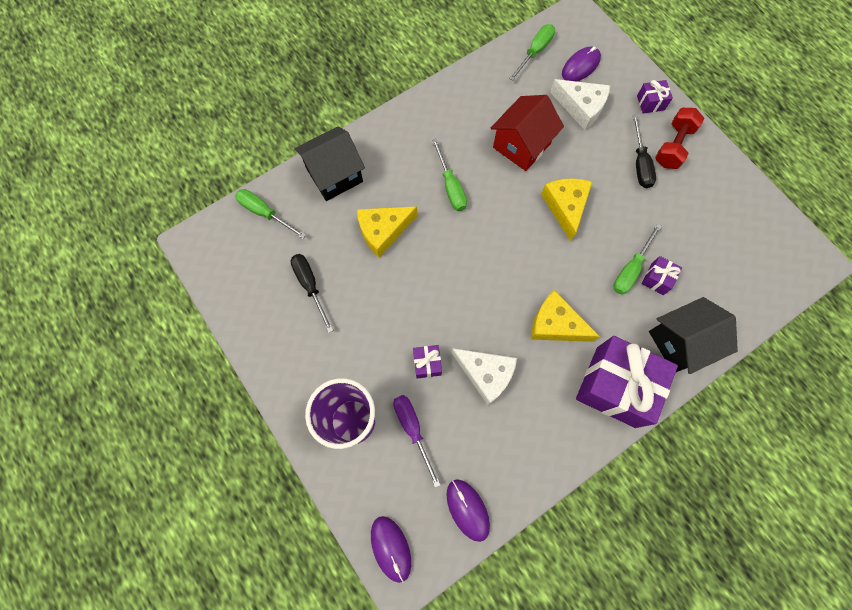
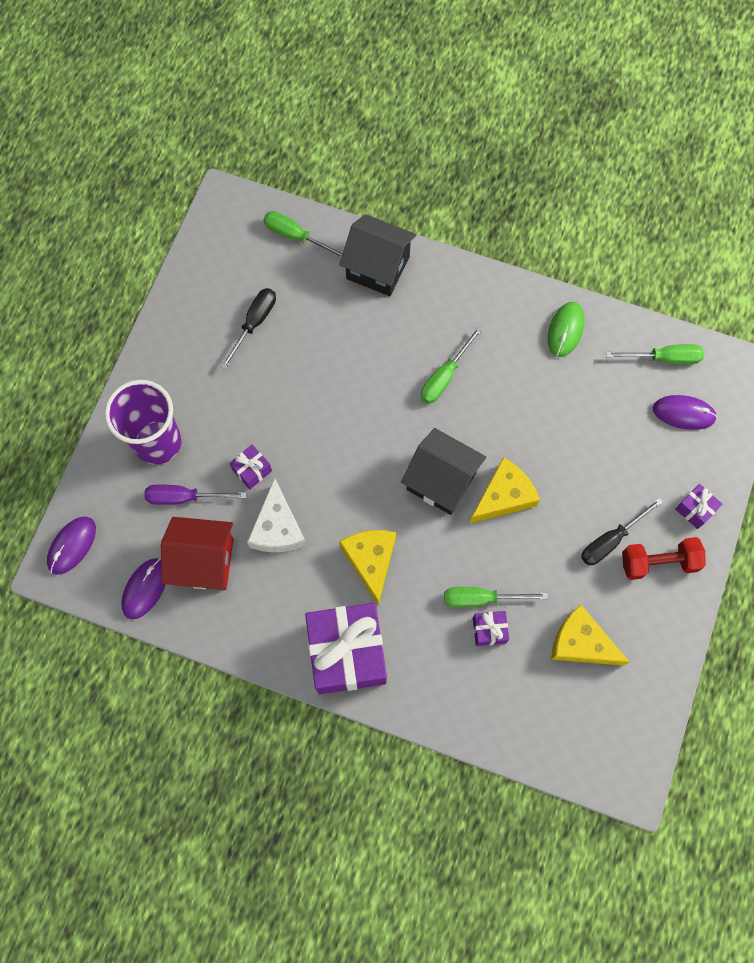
camera: 55 degrees right, 0 degrees up
(265, 213) = (296, 236): green screwdriver -> green screwdriver turned 60 degrees counterclockwise
(383, 231) = (353, 348): yellow cheese -> yellow cheese (581, 643)
(413, 429) = (184, 497): purple screwdriver -> purple screwdriver turned 120 degrees counterclockwise
(473, 93) = (565, 330): none -> green mouse
(521, 145) = (541, 413): red house -> red house (204, 561)
(581, 107) = (632, 443): white cheese -> none
(680, 342) = (436, 690): black house -> black house (441, 481)

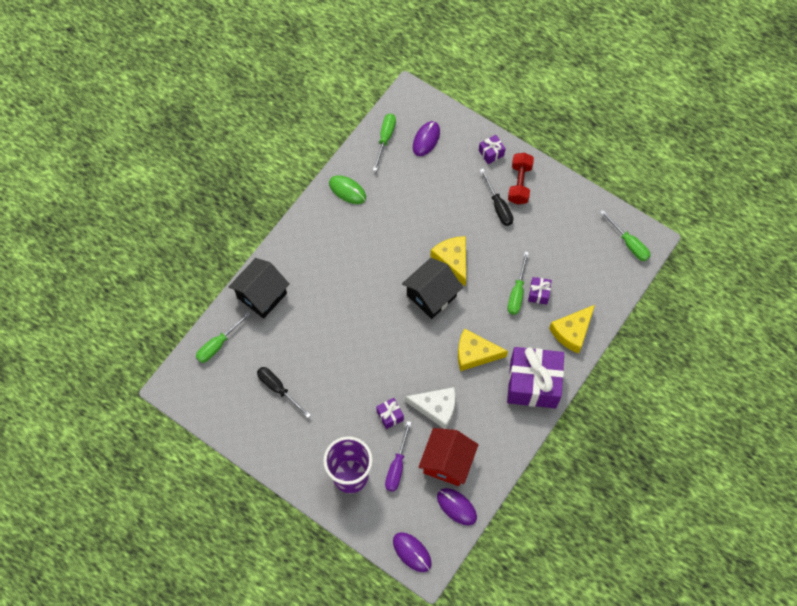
camera: 75 degrees left, 5 degrees down
(444, 376) = (358, 274): green screwdriver -> green screwdriver (629, 243)
(581, 643) = (559, 242): yellow cheese -> yellow cheese (572, 331)

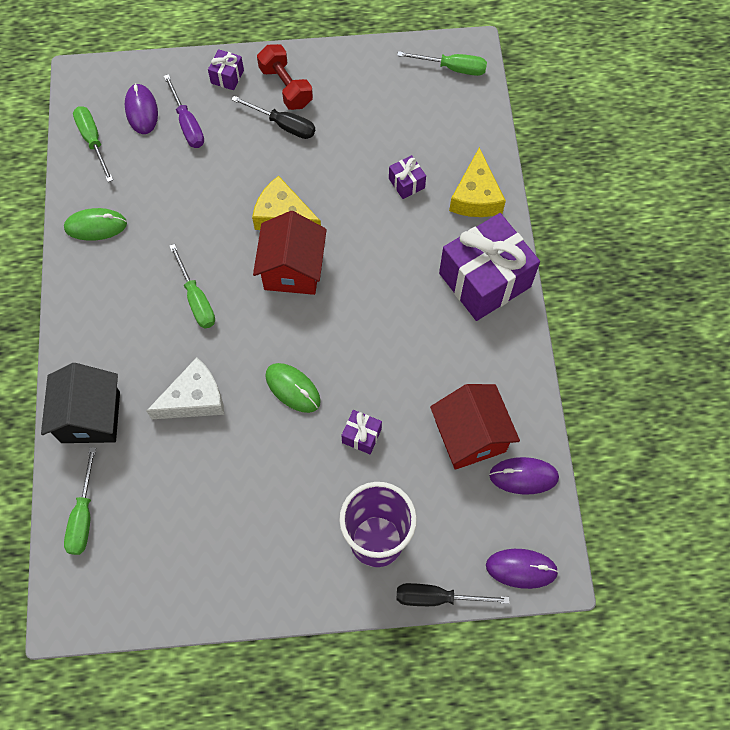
camera: 40 degrees left, 0 degrees up
(278, 389) = (204, 509): black screwdriver -> black screwdriver (437, 597)
(375, 361) = (293, 388): none -> green mouse
(397, 466) = (419, 486): purple screwdriver -> purple screwdriver (187, 124)
(431, 295) = (292, 270): black house -> red house
(436, 408) = (405, 387): white cheese -> white cheese (194, 399)
(475, 353) = (395, 295): yellow cheese -> none
(517, 293) = (383, 199): green screwdriver -> green screwdriver (196, 299)

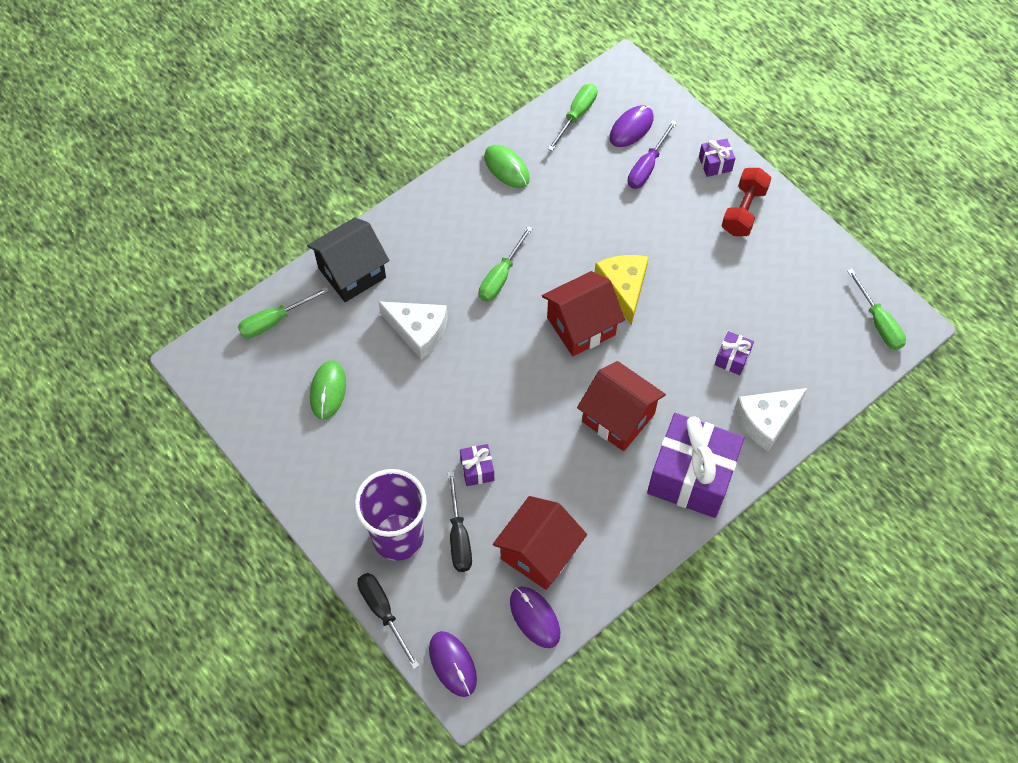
camera: 55 degrees right, 5 degrees down
(283, 125) = (706, 233): black screwdriver -> black screwdriver (459, 536)
(293, 388) = (479, 394): green mouse -> green mouse (328, 391)
(395, 297) = (618, 418): none -> red house
(476, 196) = (766, 420): yellow cheese -> white cheese

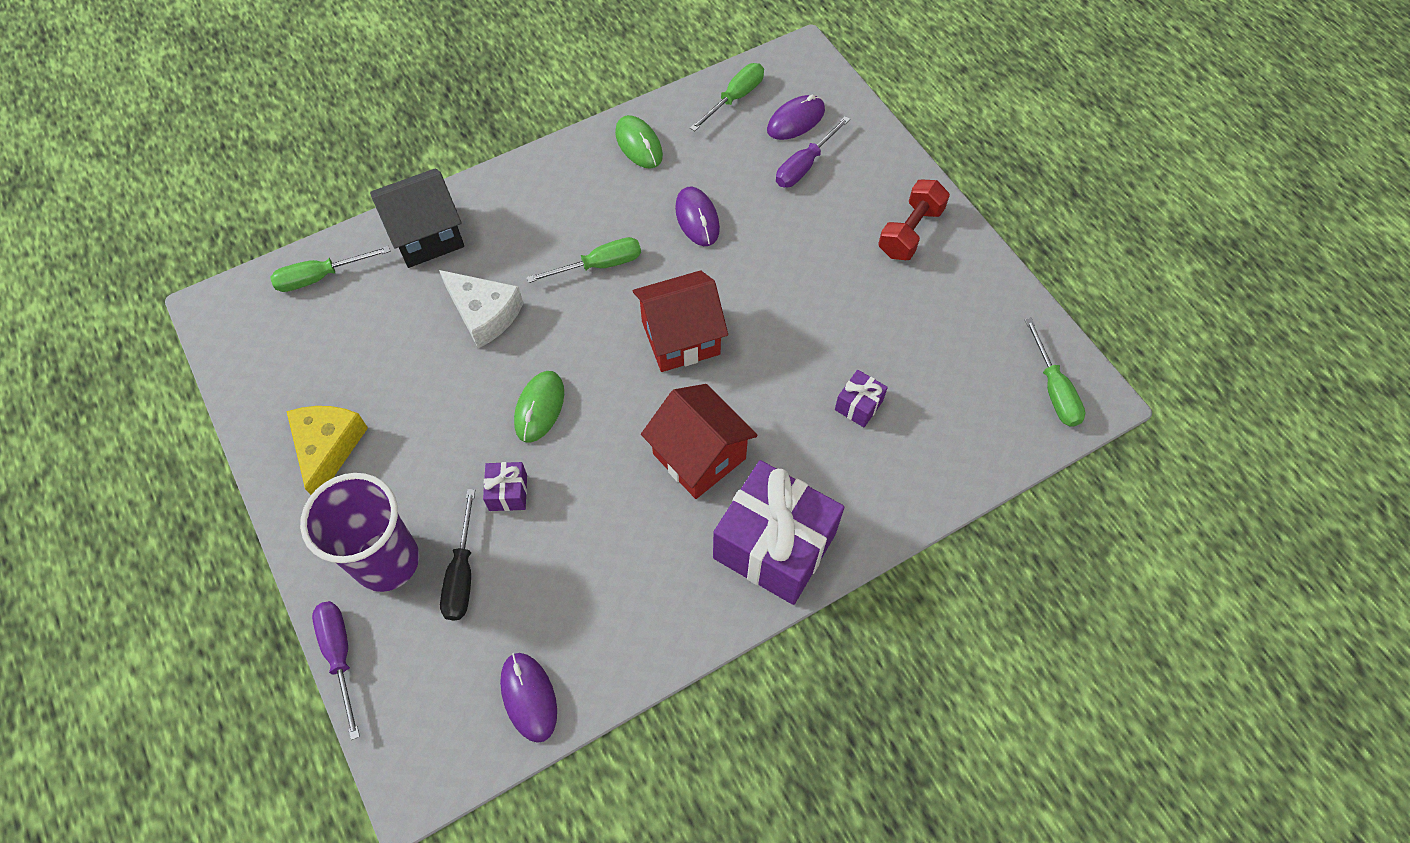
camera: 10 degrees right, 0 degrees up
(328, 391) = (357, 368): green mouse -> green mouse (539, 408)
(383, 612) = (340, 655): black screwdriver -> purple screwdriver
(452, 664) = (407, 741): purple mouse -> purple mouse (697, 218)
(501, 276) = (599, 265): green screwdriver -> green screwdriver turned 150 degrees counterclockwise
(539, 553) = (556, 612): red house -> none
(623, 288) = (743, 300): yellow cheese -> yellow cheese (328, 448)
(715, 164) = (886, 173): purple gift -> none
(766, 420) = (886, 489): white cheese -> none

